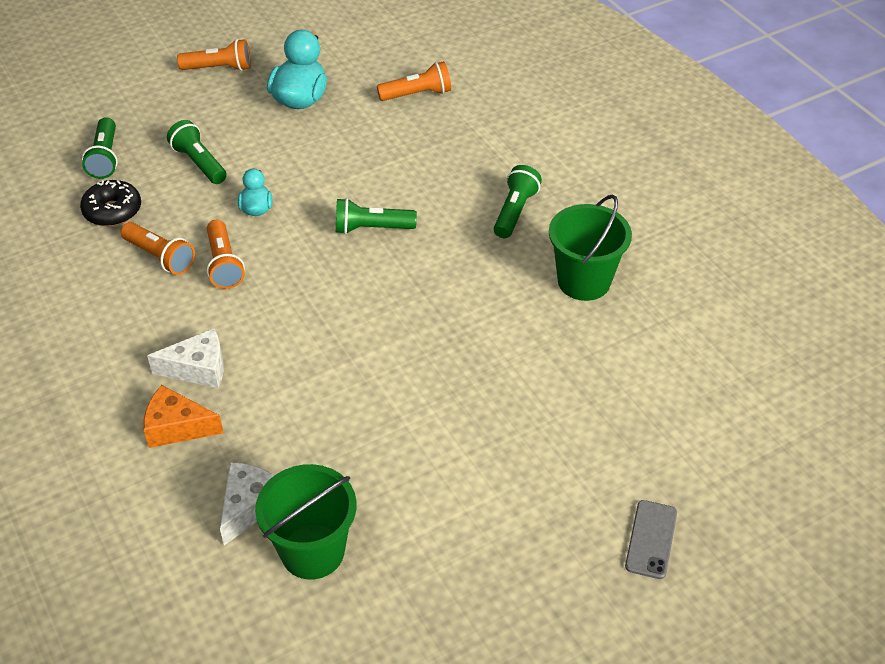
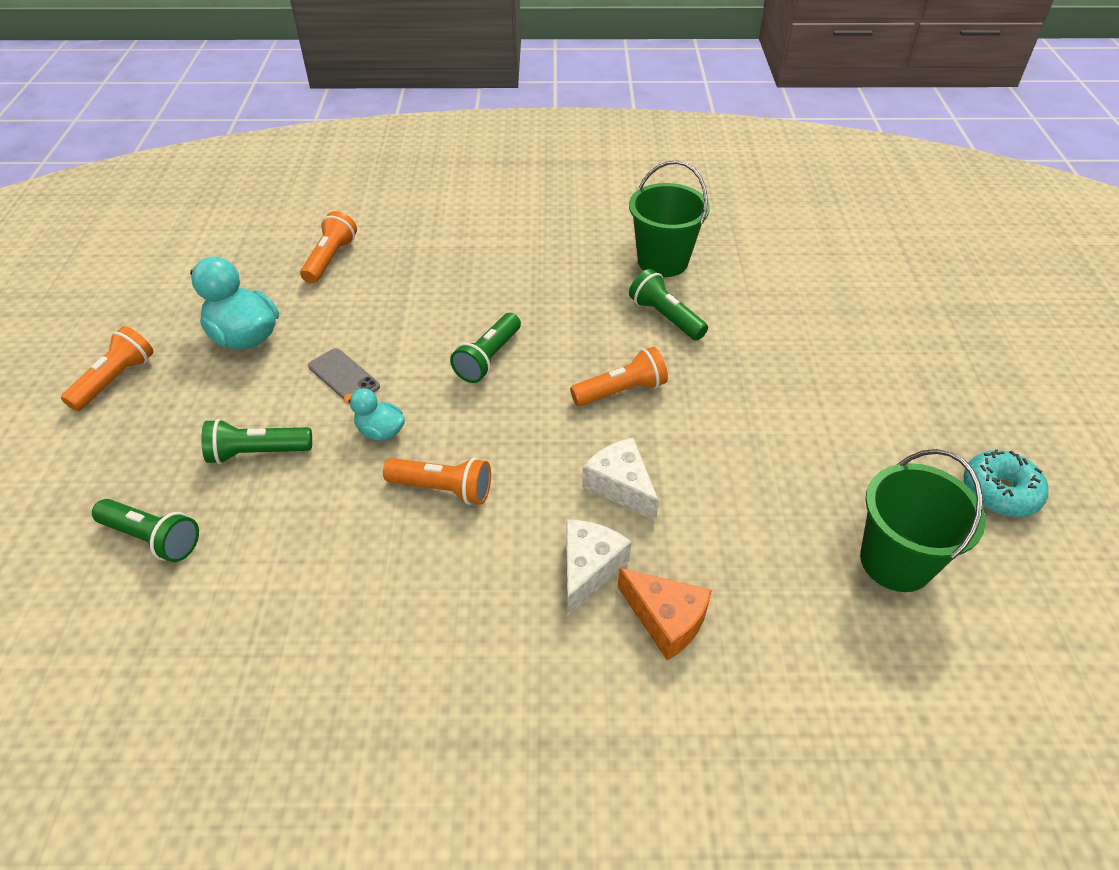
camera: 60 degrees left, 0 degrees up
(113, 211) = (259, 563): black donut -> none
(160, 257) = (382, 543): orange flashlight -> orange flashlight (621, 391)
(177, 427) = (666, 620): orange cheese -> orange cheese turned 90 degrees counterclockwise
(249, 505) = (813, 593): white cheese -> white cheese (621, 486)
(443, 611) = (1000, 492): none -> turquoise donut
(515, 211) = (547, 264): green flashlight -> green flashlight (665, 317)
(651, 539) = (963, 339): grey phone -> grey phone (344, 376)

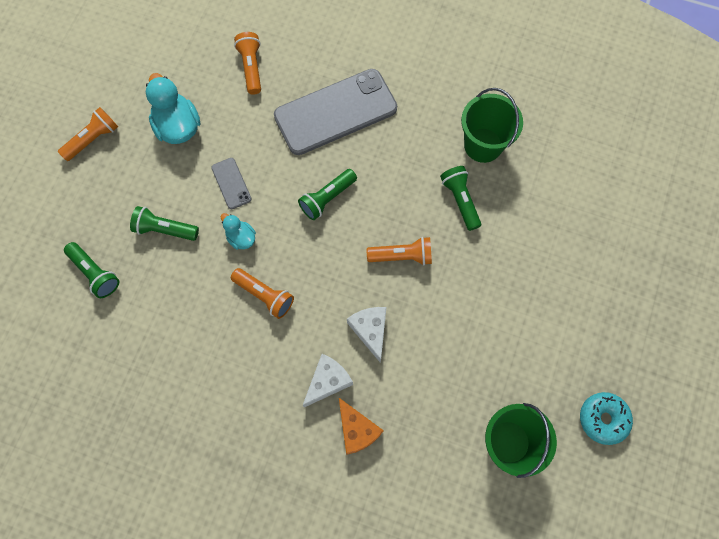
camera: 20 degrees right, 25 degrees up
(330, 259) = (251, 67): orange flashlight -> orange flashlight turned 45 degrees counterclockwise
(461, 274) = (335, 112): none -> grey phone

